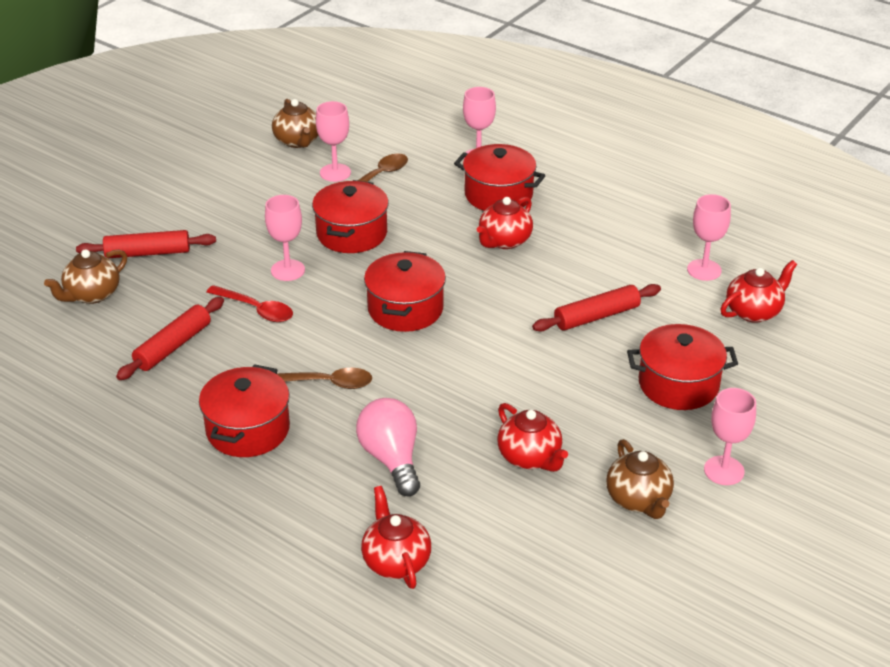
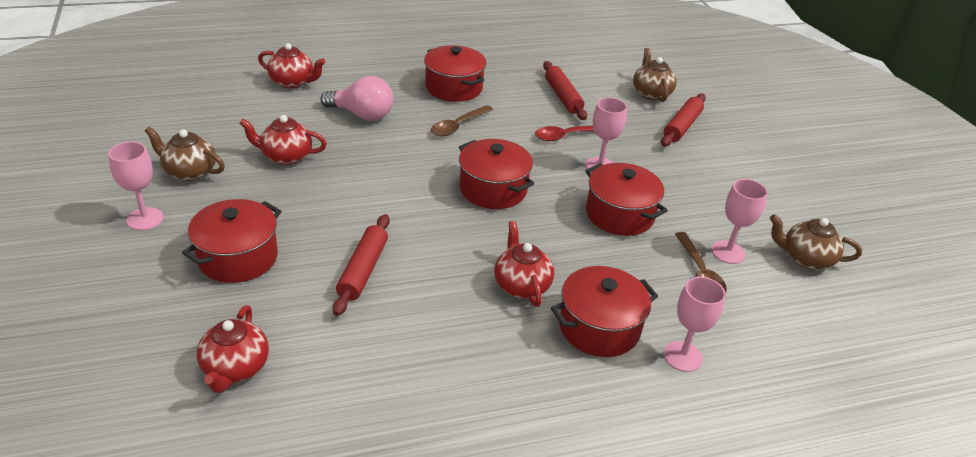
camera: 125 degrees right, 0 degrees up
(704, 270) = (327, 383): pink goblet -> none

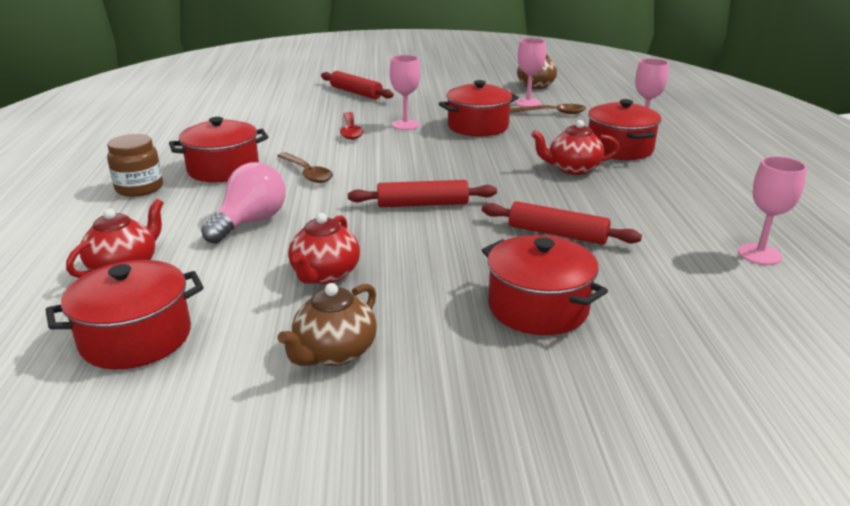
camera: 75 degrees left, 10 degrees down
(145, 219) = (448, 388): pink goblet -> pink goblet (759, 254)
(235, 368) = (723, 306): red teapot -> none
(409, 62) = (139, 188): none -> brown jar
(493, 189) = (430, 167): red pot -> red pot (136, 338)
(562, 97) = (279, 125): red rolling pin -> red rolling pin (422, 204)
(651, 93) = (296, 95): brown teapot -> none

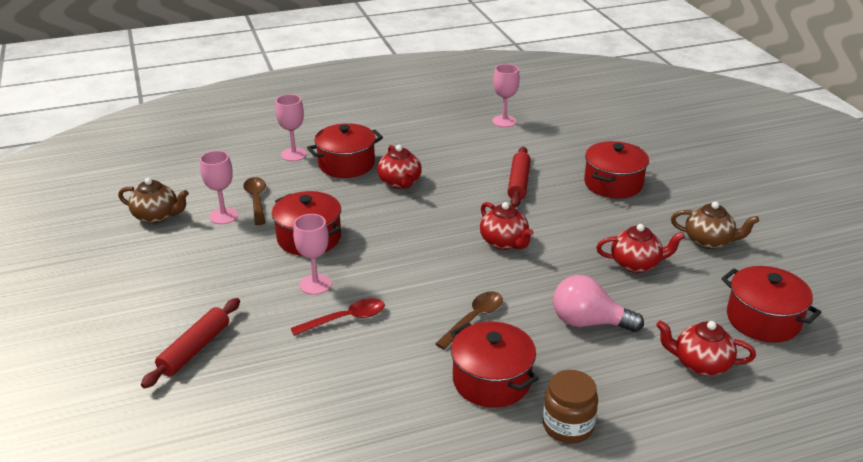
camera: 105 degrees left, 5 degrees up
(422, 204) = (504, 242): red rolling pin -> red teapot

